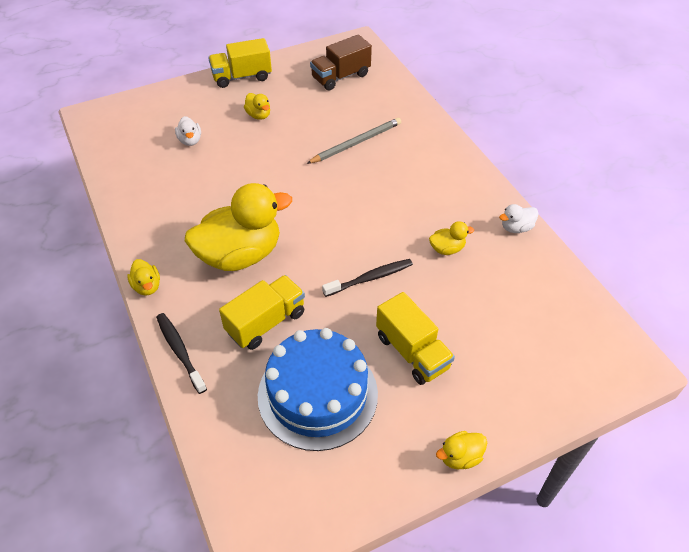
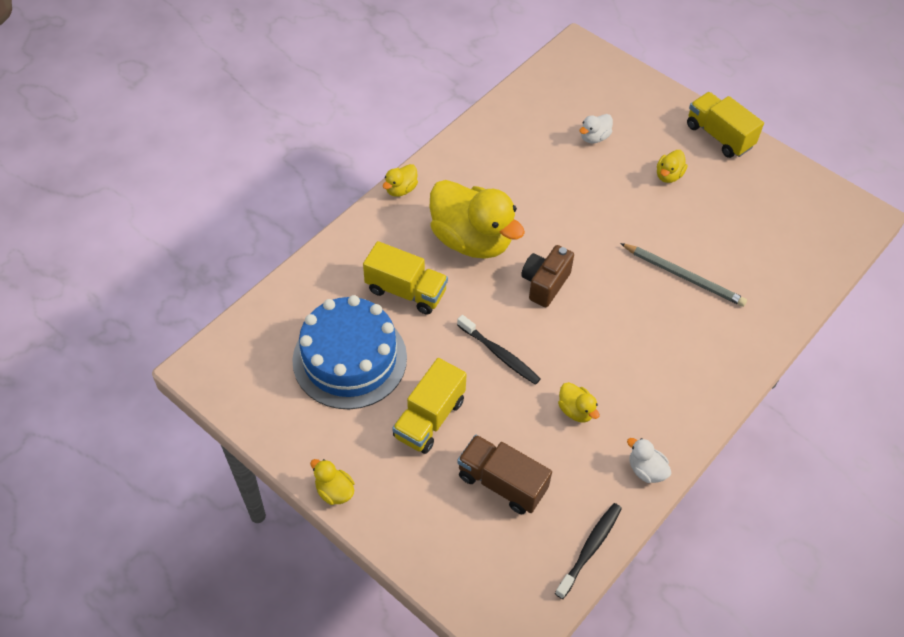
camera: 65 degrees right, 5 degrees up
(180, 351) = (347, 242): black toothbrush -> black toothbrush (590, 548)
(316, 223) = (545, 284): none -> brown camera
(340, 77) = (785, 222): brown truck -> brown truck (502, 483)

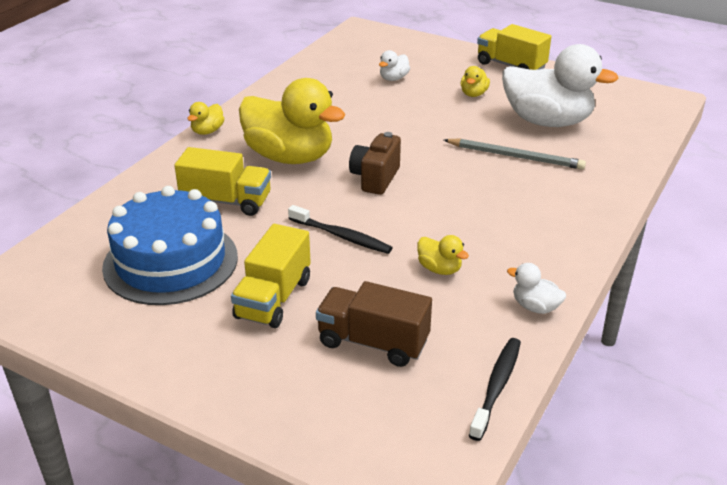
camera: 10 degrees left, 20 degrees down
(334, 491) = (167, 380): yellow duck -> none
(730, 230) = (547, 121): none -> white duck

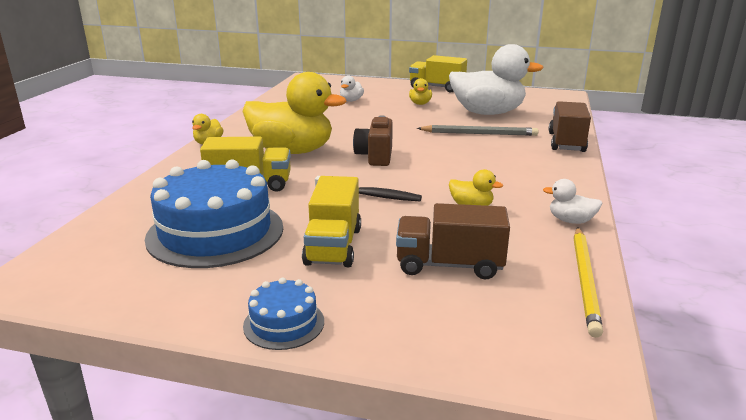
camera: 15 degrees left, 10 degrees down
(191, 380) = (284, 323): none -> blue cake
(496, 386) = (585, 281): black toothbrush -> yellow pencil
(612, 186) = (566, 142): none -> brown truck

